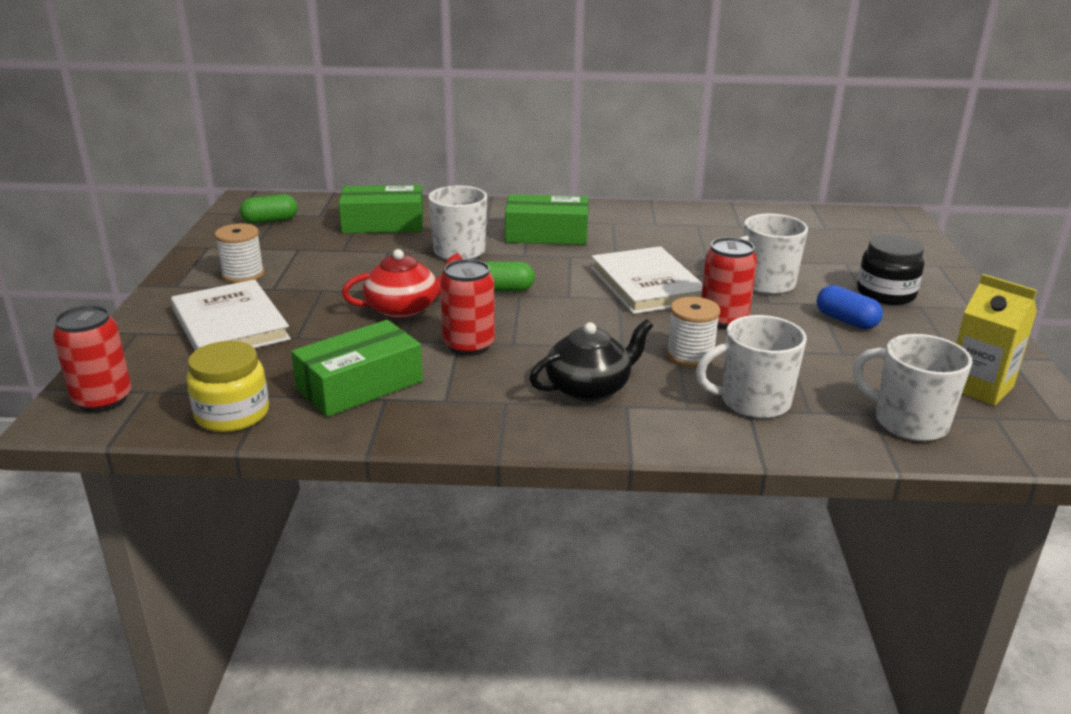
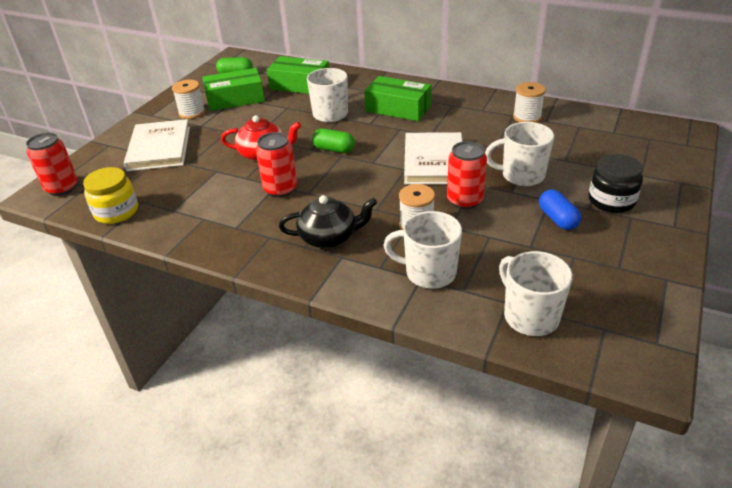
camera: 25 degrees right, 10 degrees up
(360, 385) = (196, 206): green box -> green box (235, 99)
(715, 224) = (527, 117): none -> white spool
(979, 387) = (614, 299): yellow carton -> none

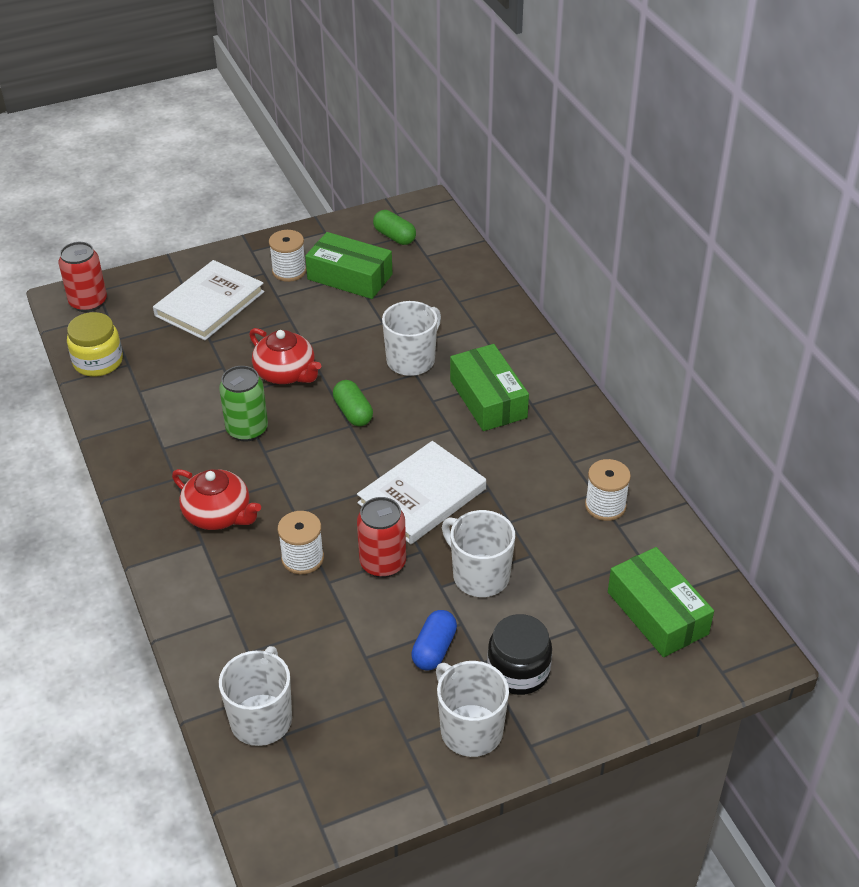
camera: 40 degrees right, 5 degrees up
(280, 189) = (247, 429): red can -> green can
(300, 85) = (436, 296): green box -> green box (657, 613)
(329, 237) = (218, 515): black teapot -> red teapot
(429, 273) = (245, 614): white mug -> white mug (470, 729)

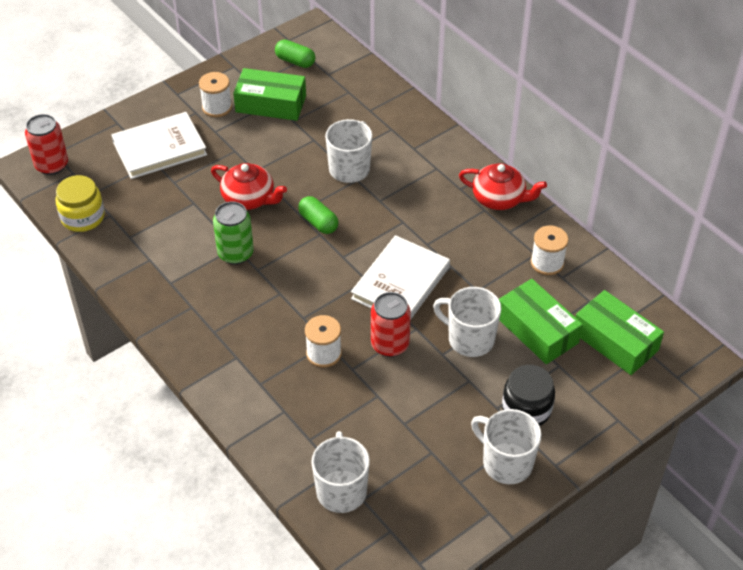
camera: 15 degrees left, 5 degrees up
(209, 304) = (159, 148): white book -> white book turned 45 degrees clockwise
(218, 515) = (240, 331): red teapot -> red teapot (499, 199)
(434, 649) = (455, 406): blue capsule -> none
(488, 399) = (424, 191): green box -> green box (537, 330)

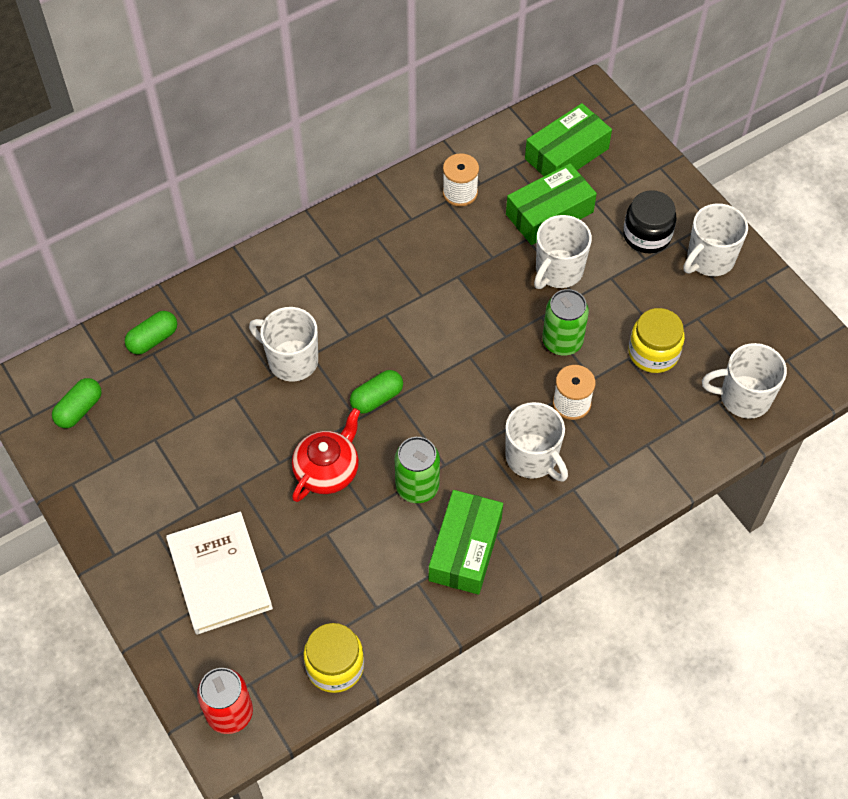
camera: 85 degrees left, 10 degrees up
(217, 107) = (152, 505): white spool -> none
(266, 328) = (532, 458): none -> white mug
(271, 104) = (158, 441): green box -> green box (465, 549)
(361, 90) = (153, 339): none -> green capsule
(385, 415) = (653, 353): none -> yellow jar
(390, 344) = (562, 341): red can -> green can
(400, 283) = (476, 324): white book -> none
(499, 199) = (361, 221): red teapot -> none

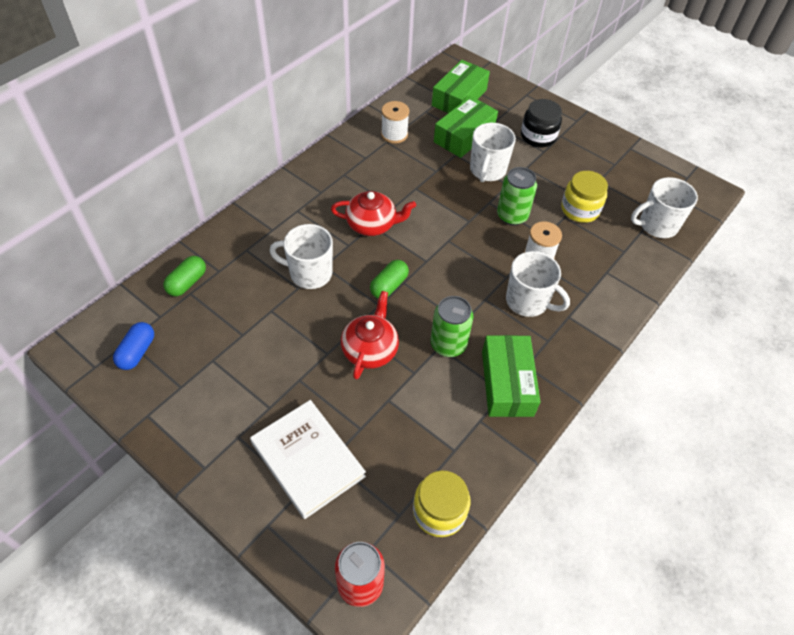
camera: 20 degrees left, 5 degrees down
(79, 409) = (137, 352): green capsule -> blue capsule
(386, 314) = (372, 224): none -> red teapot
(709, 259) = (587, 143): white mug -> none

